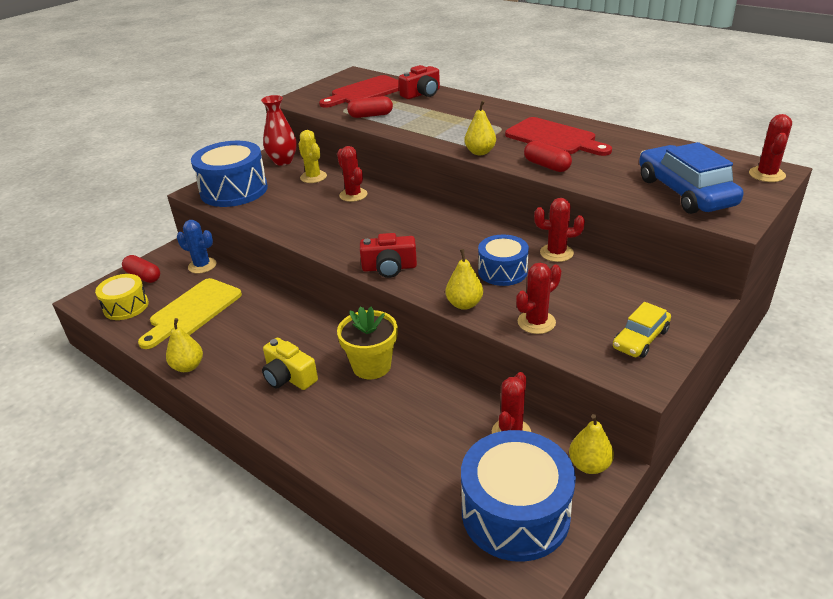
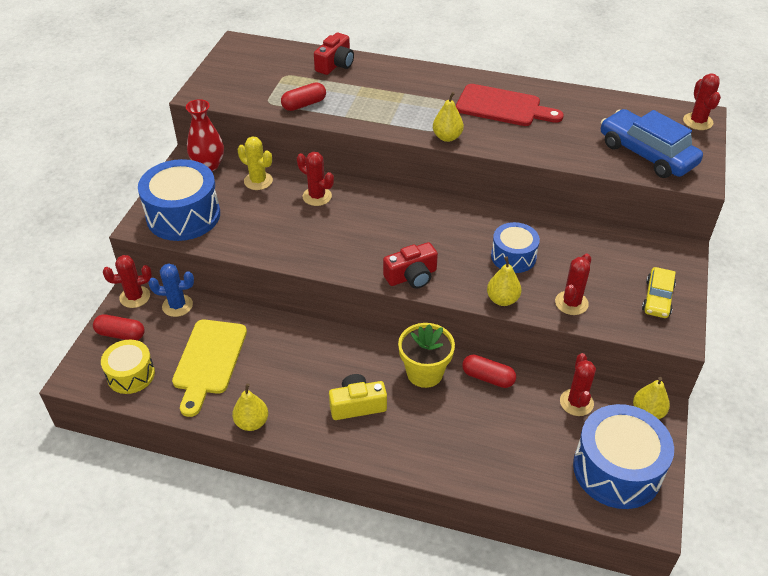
camera: 25 degrees left, 10 degrees up
(289, 377) = (357, 405): yellow camera -> yellow camera turned 150 degrees clockwise
(365, 92) = (273, 70): red cutting board -> none
(546, 166) = (517, 144): red capsule -> red capsule (488, 377)
(556, 253) = (546, 226): red cactus -> red cactus (135, 297)

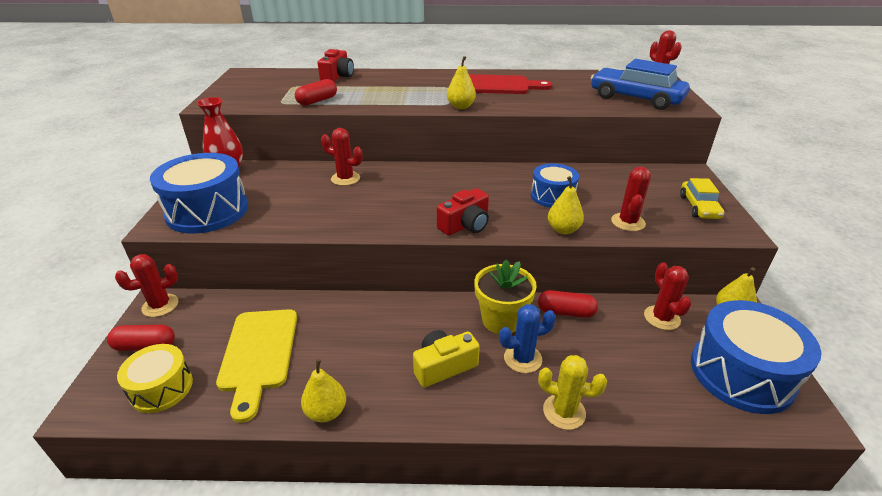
camera: 15 degrees left, 10 degrees down
(177, 305) = (212, 305): blue cactus -> blue cactus (522, 358)
(258, 181) = (282, 175): yellow cactus -> yellow cactus (564, 412)

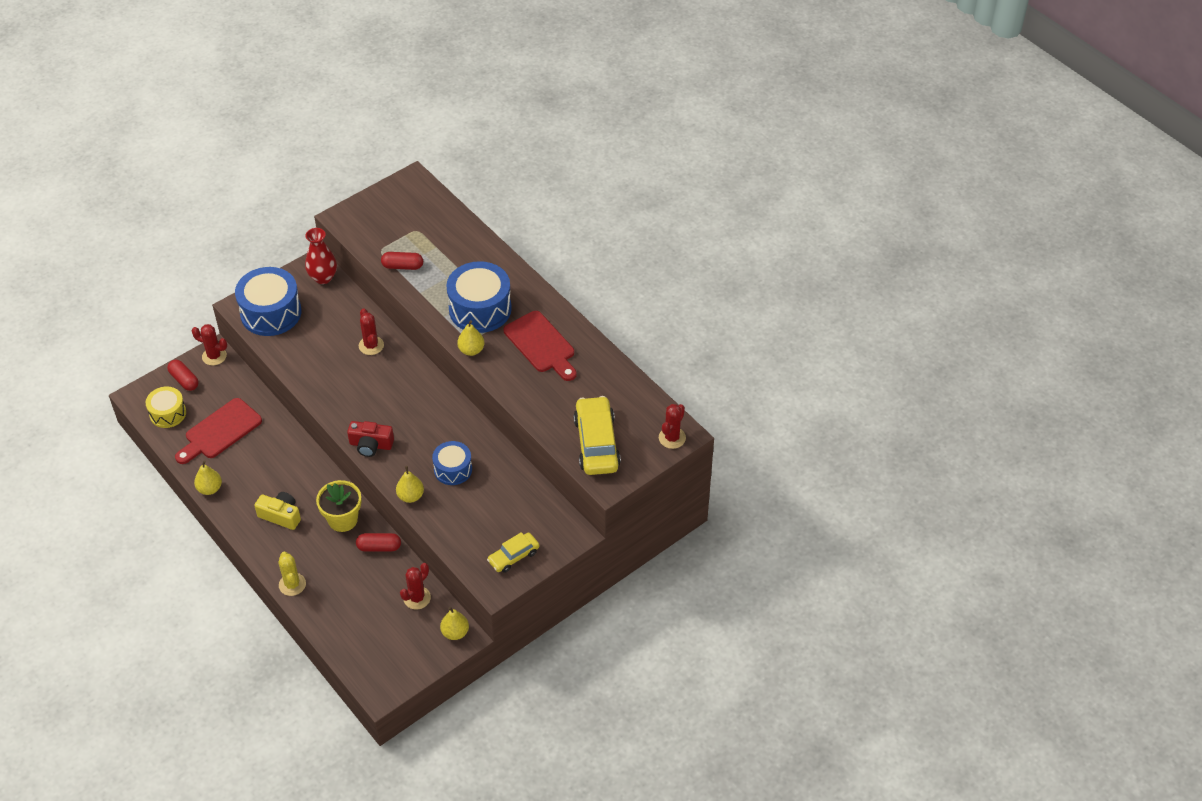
camera: 50 degrees right, 15 degrees up
(258, 354) = (220, 431): yellow cutting board -> red cutting board
(337, 76) = (462, 238): red camera -> none
(522, 358) = (317, 547): blue cactus -> none
(566, 312) = (379, 547): red capsule -> red capsule turned 60 degrees counterclockwise
(628, 222) = (452, 525): red cactus -> none
(636, 98) = (596, 443): blue car -> yellow car
(741, 373) = (394, 653): blue drum -> blue drum (480, 309)

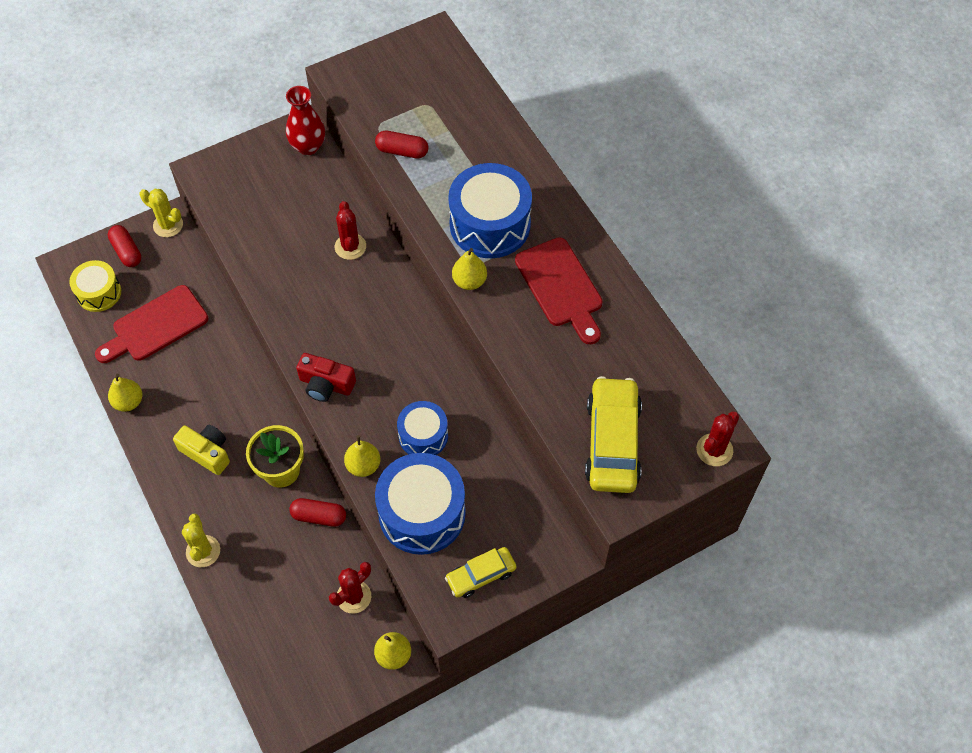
camera: 10 degrees right, 10 degrees up
(214, 356) = (168, 225): red cactus -> yellow cactus
(271, 313) = (236, 184): blue drum -> blue drum (422, 513)

